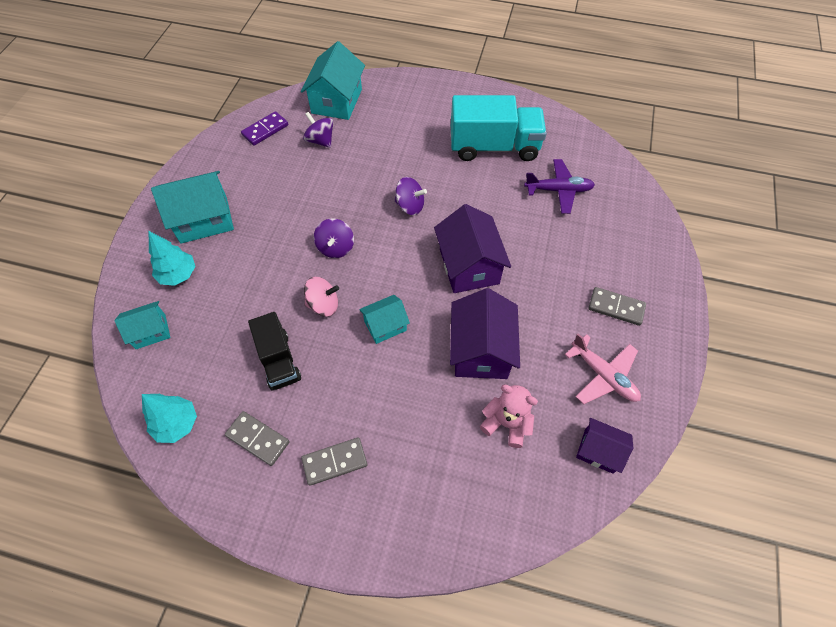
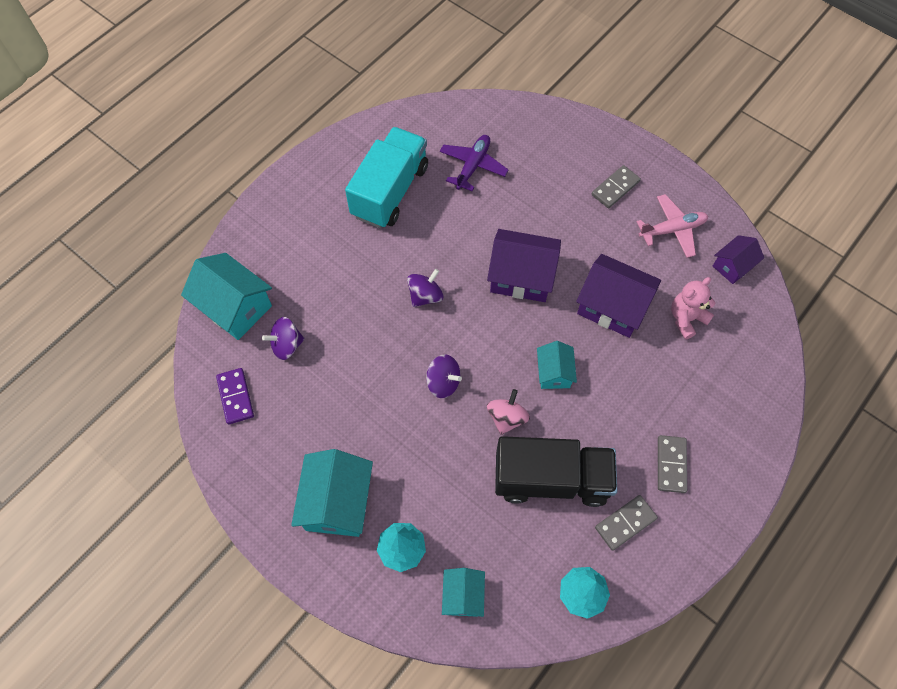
camera: 65 degrees left, 5 degrees up
(278, 360) = (551, 479): black truck -> black truck, size x1.64

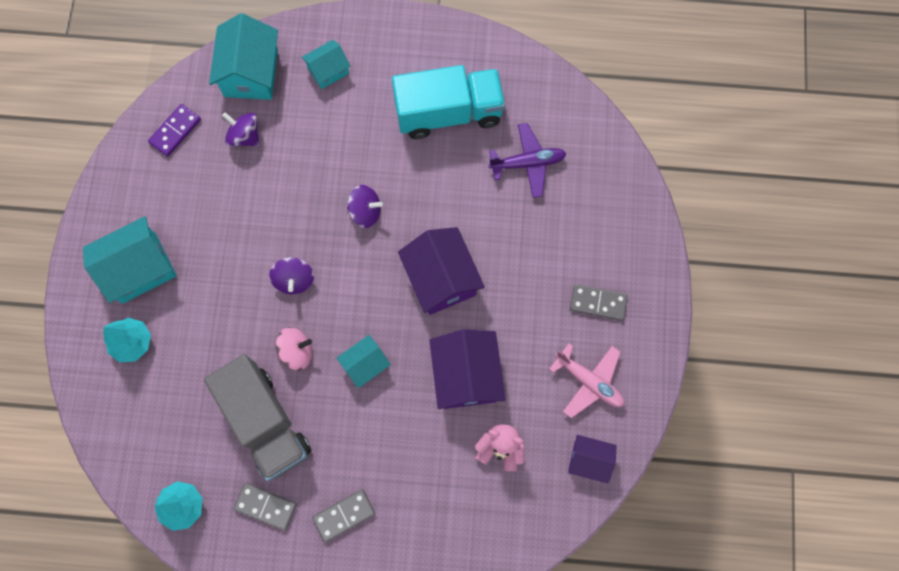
camera: 55 degrees right, 10 degrees up
(463, 595) = (124, 413): turquoise house -> turquoise house (328, 70)
(551, 479) = (265, 422): black truck -> grey truck

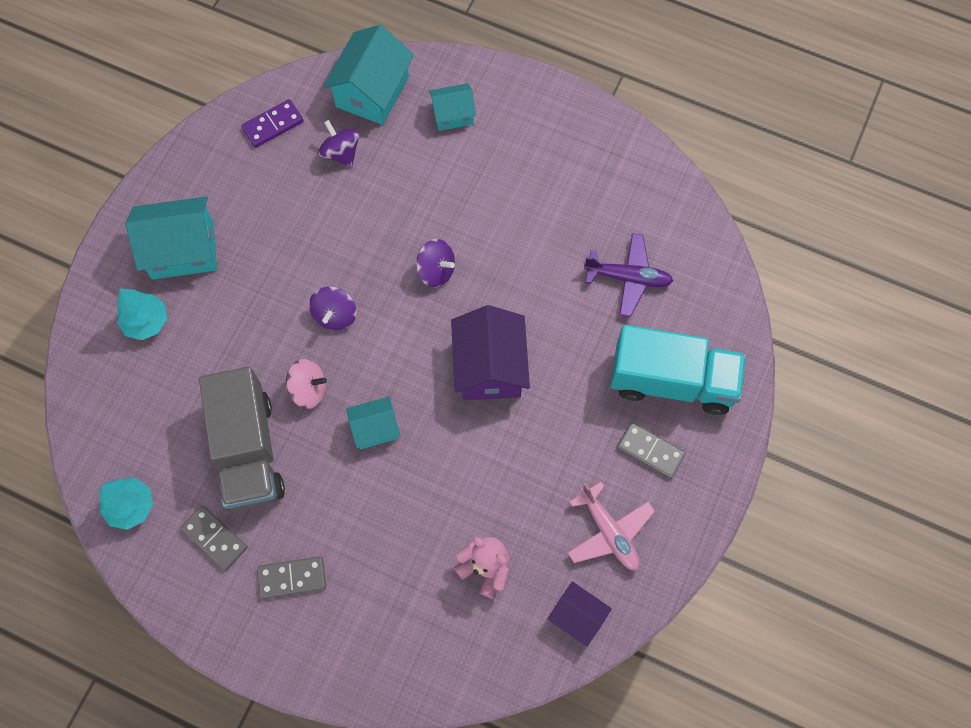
camera: 20 degrees right, 5 degrees down
(448, 113) = (563, 198): turquoise truck -> turquoise truck (672, 381)
(466, 375) = (478, 477): purple house -> none

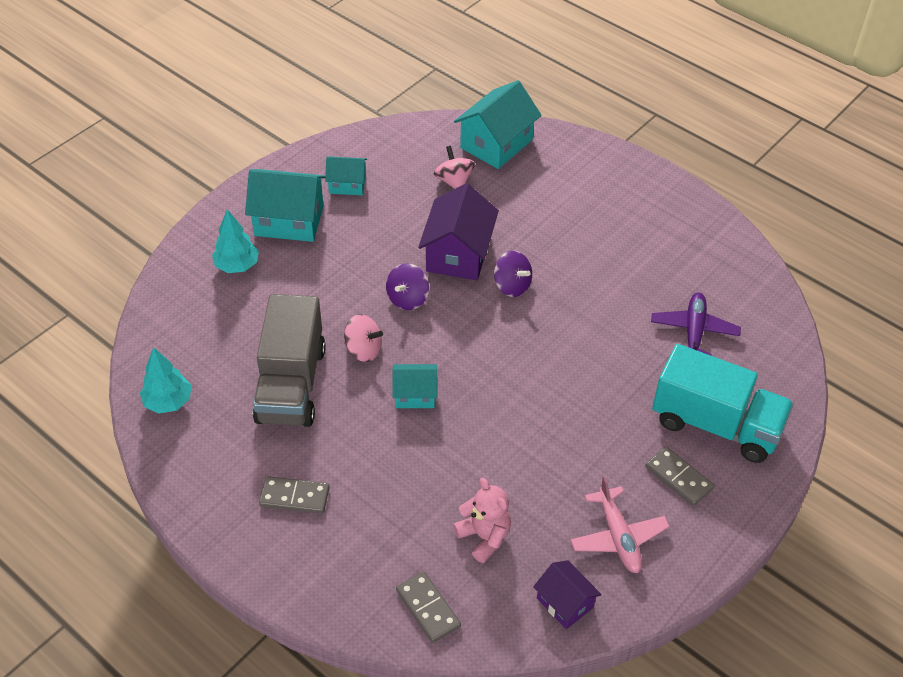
camera: 15 degrees right, 20 degrees down
(215, 538) = (234, 446): grey domino -> grey domino (428, 608)
(273, 125) = (400, 149): purple domino -> none
(341, 153) = (454, 181): purple spinning top -> pink spinning top
(453, 114) = (563, 175): turquoise house -> turquoise house (347, 184)
(489, 367) = (539, 371): purple house -> purple house (458, 254)
(628, 278) = (694, 332): purple plane -> purple plane turned 105 degrees counterclockwise

